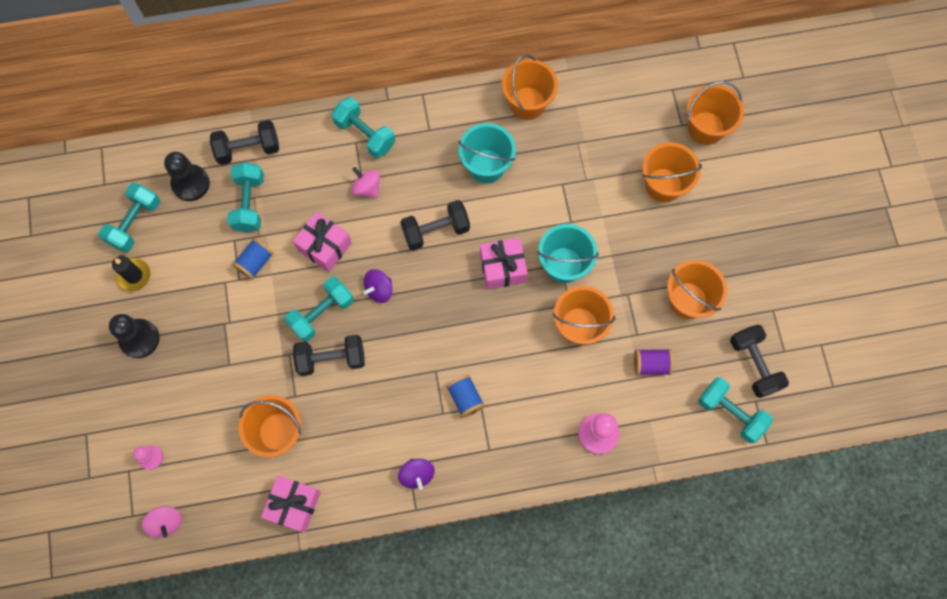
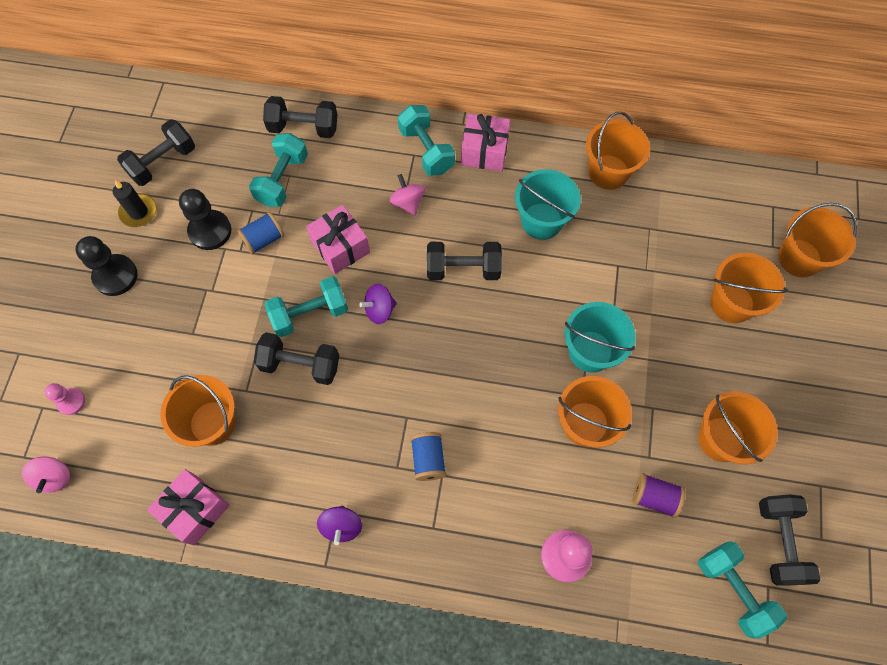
camera: 20 degrees right, 5 degrees down
(135, 223) = (163, 162): turquoise dumbbell -> black dumbbell
(190, 183) = (233, 142): black pawn -> black pawn (210, 231)
(502, 268) = (521, 332): pink gift -> pink gift (484, 151)

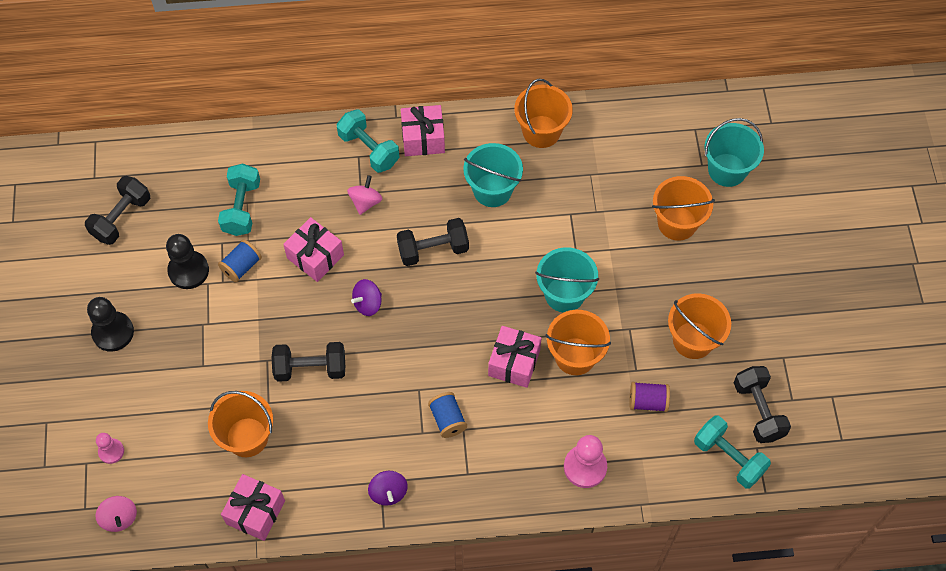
camera: 15 degrees left, 5 degrees down
(138, 212) = (114, 269): black candle -> none
(303, 128) = (246, 154): black dumbbell -> none
(310, 314) = (305, 322): turquoise dumbbell -> none
(408, 203) = (365, 202): pink spinning top -> pink spinning top turned 60 degrees clockwise
(516, 414) = (514, 363): none -> pink gift
(799, 258) = (727, 170): orange bucket -> turquoise bucket

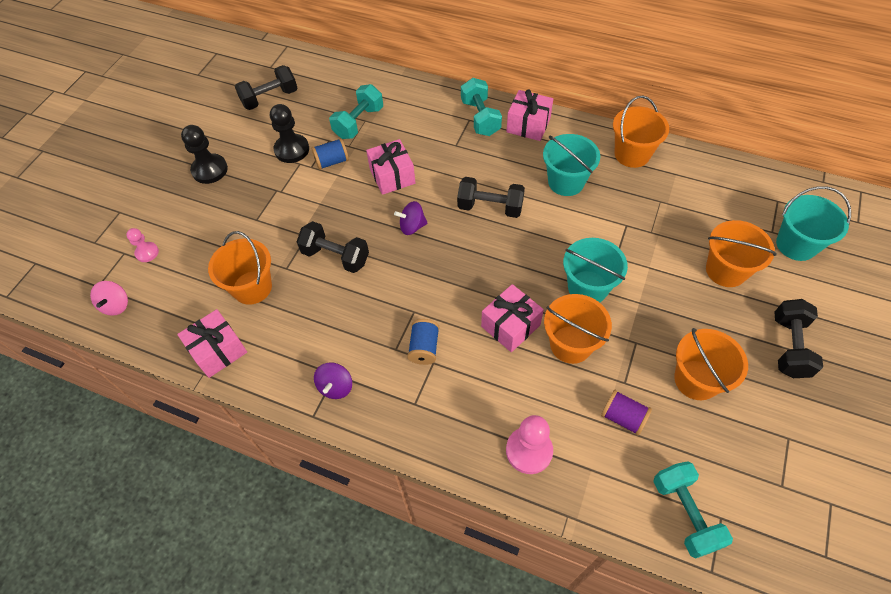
camera: 30 degrees right, 5 degrees down
(365, 202) = (455, 152): pink spinning top -> none
(758, 411) = (738, 480): black dumbbell -> black dumbbell (789, 346)

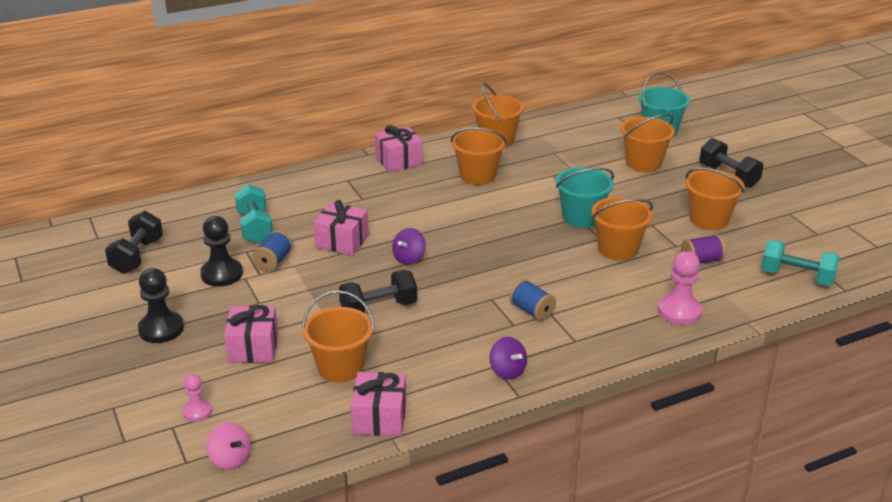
camera: 50 degrees left, 25 degrees down
(480, 118) = (354, 175): turquoise dumbbell -> none
(490, 207) = (448, 216): black dumbbell -> none
(510, 325) = (567, 264): pink gift -> pink gift (253, 348)
(566, 182) = (478, 175): turquoise bucket -> orange bucket

